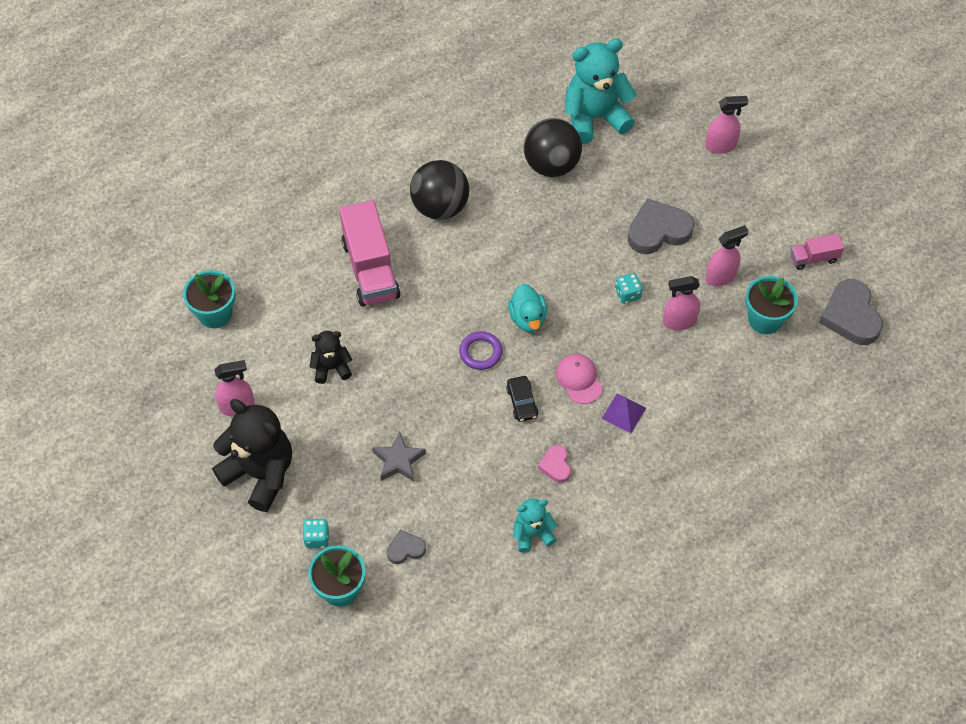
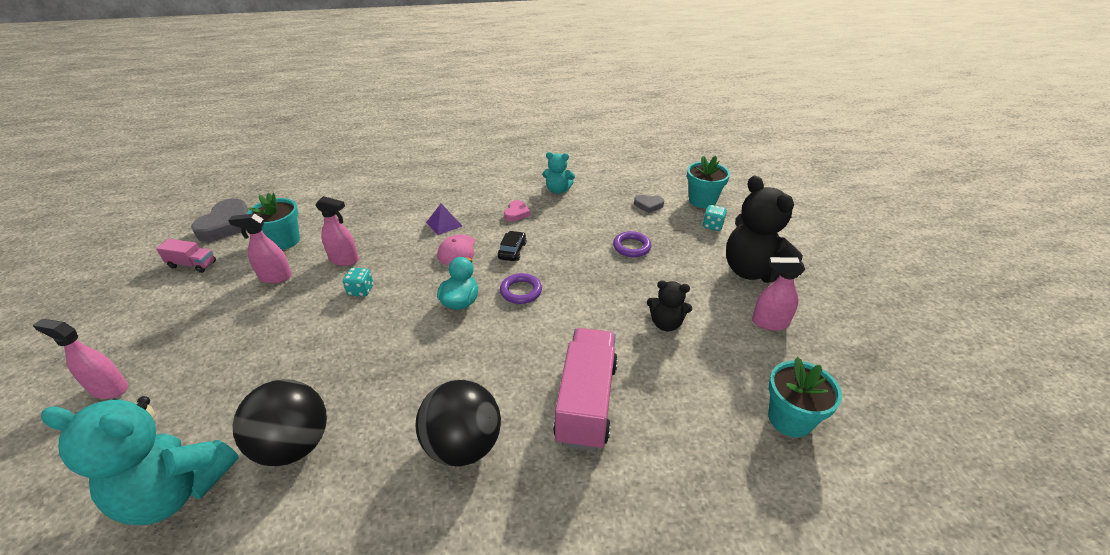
camera: 155 degrees left, 20 degrees down
(398, 460) = (631, 247): grey star -> purple ring
(658, 231) = (275, 330): grey heart -> none

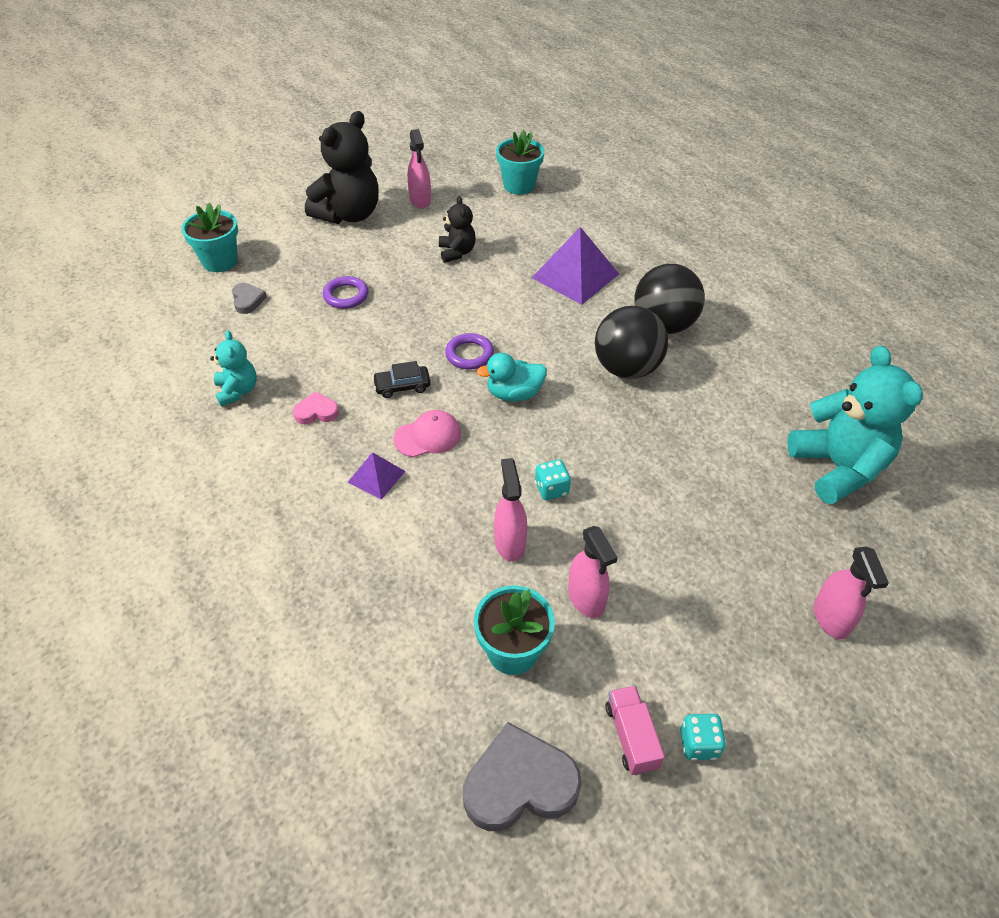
camera: 115 degrees left, 10 degrees up
(294, 445) = (746, 421): black ball -> black ball (626, 368)
(586, 402) = (575, 276): pink truck -> purple pyramid
(712, 226) = (275, 247): turquoise dice -> turquoise dice (698, 744)

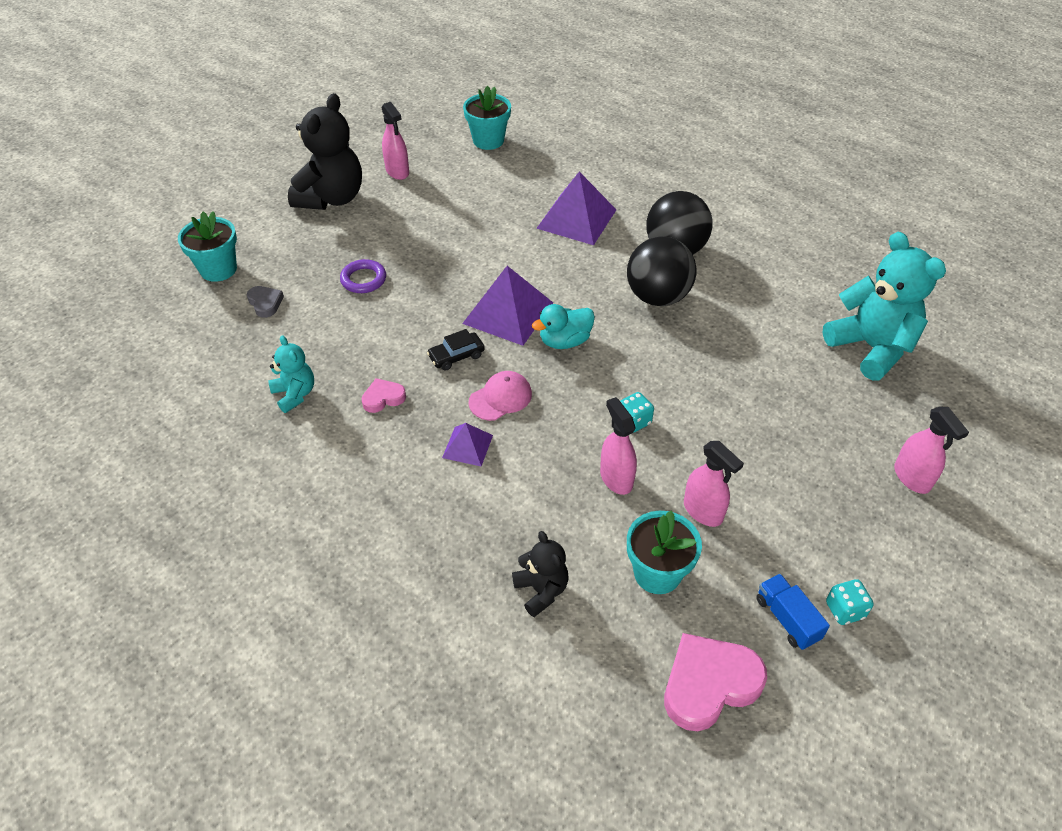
camera: 15 degrees left, 0 degrees up
(457, 252) = (455, 217): black teddy bear -> black teddy bear (541, 590)
(469, 354) = (508, 313): purple ring -> purple pyramid
(519, 783) = (709, 684): grey heart -> pink heart
(631, 736) = (787, 619): pink truck -> blue truck

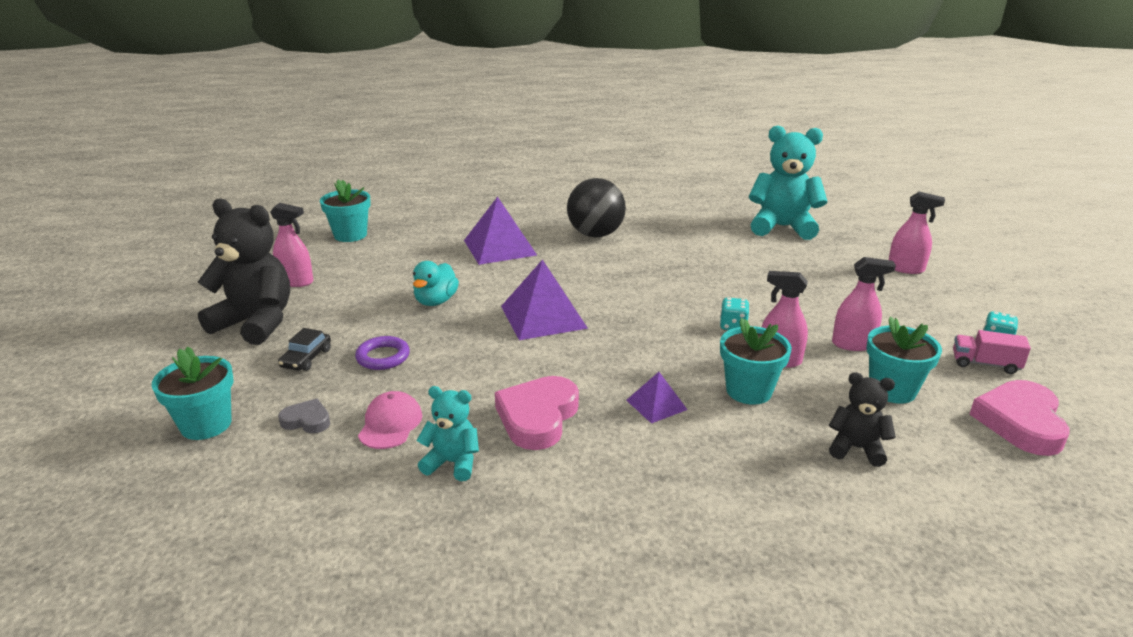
camera: 45 degrees left, 20 degrees down
(331, 198) = (256, 323): black teddy bear -> black teddy bear turned 45 degrees counterclockwise
(383, 398) = (538, 417): pink heart -> pink heart, size x1.92
(456, 356) = (550, 360): black car -> black car (306, 358)
(500, 398) = (627, 364): pink cap -> pink cap (390, 424)
(547, 485) = (748, 391): none -> turquoise flower pot
(565, 341) = (612, 311): turquoise duck -> turquoise duck (436, 301)
(657, 297) = (628, 260): black ball -> none
(787, 619) = (985, 364): blue truck -> pink truck

